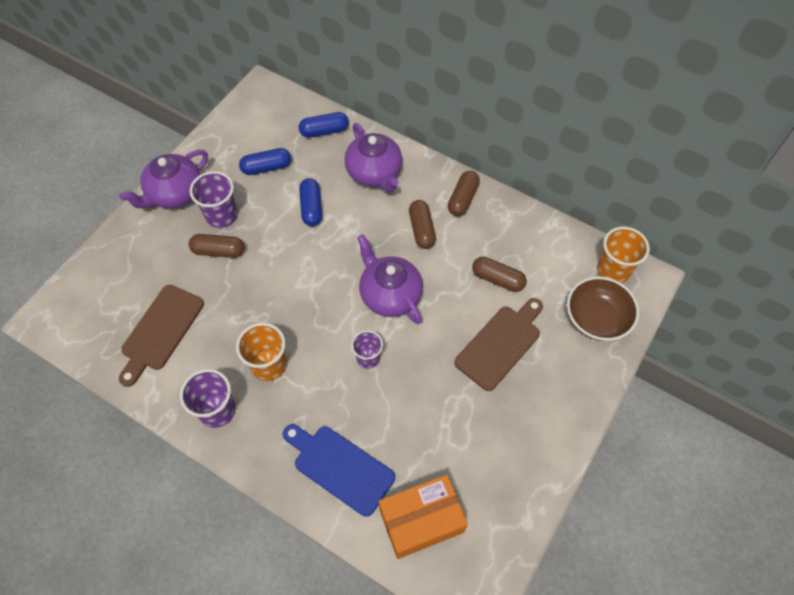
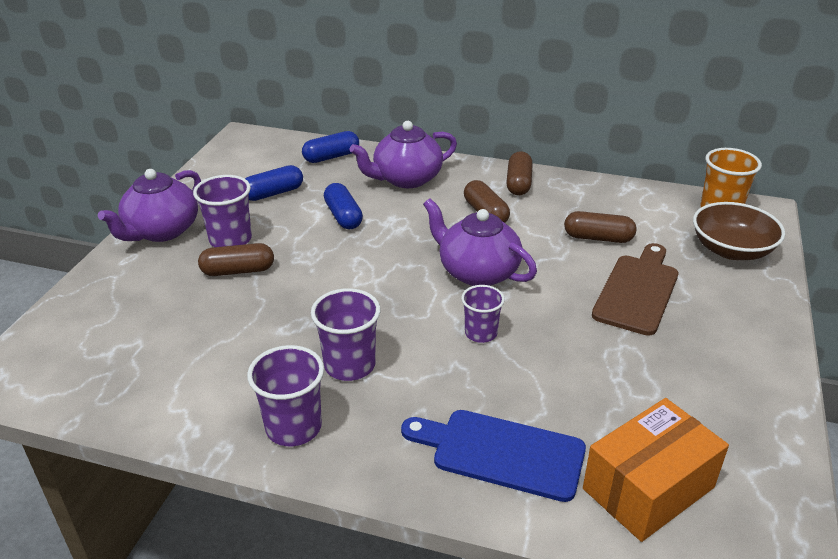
camera: 15 degrees left, 25 degrees down
(160, 331) = (181, 359): brown cutting board -> none
(269, 365) = (349, 365): orange cup -> purple cup
(374, 173) = (406, 179): purple teapot -> purple teapot turned 105 degrees clockwise

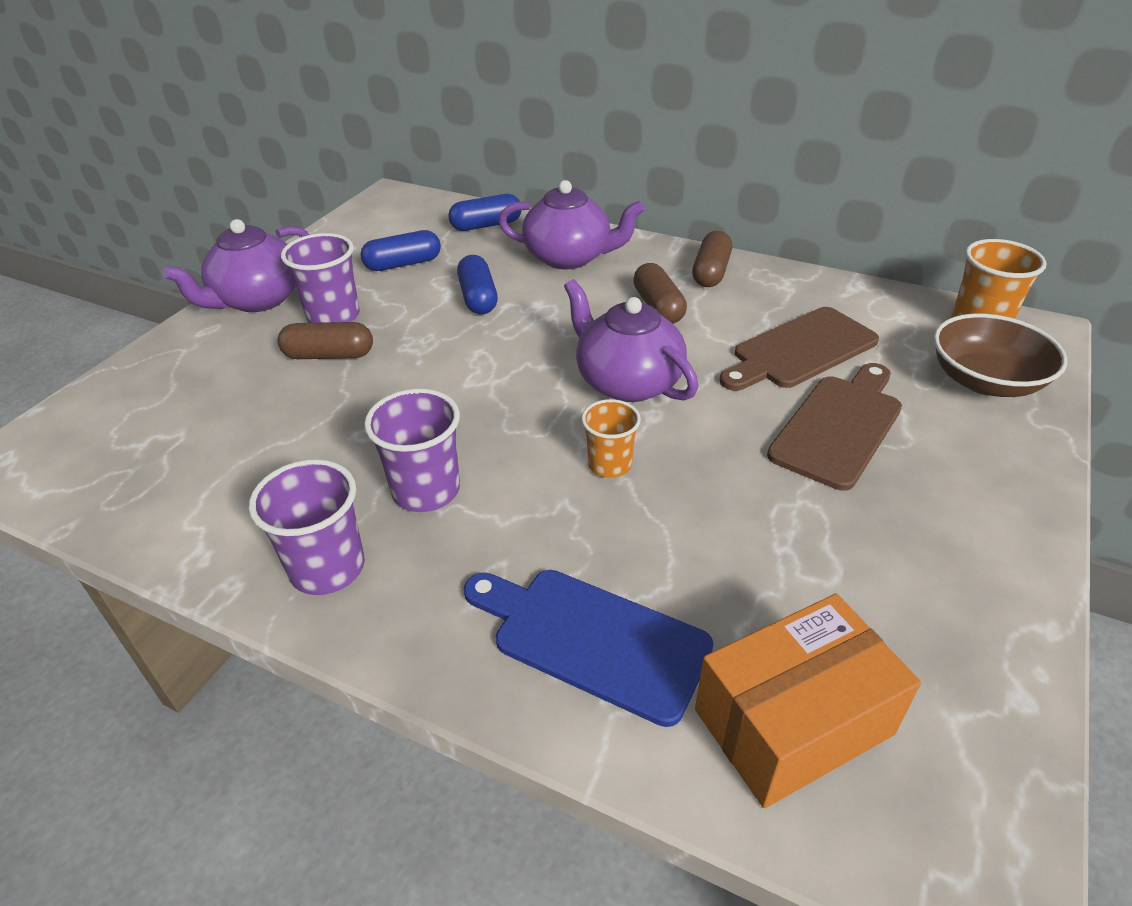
camera: 10 degrees right, 5 degrees up
(406, 179) = (569, 257): purple teapot -> purple teapot turned 150 degrees counterclockwise
(481, 333) = (609, 464): purple cup -> orange cup
(598, 238) = (800, 350): brown capsule -> brown cutting board

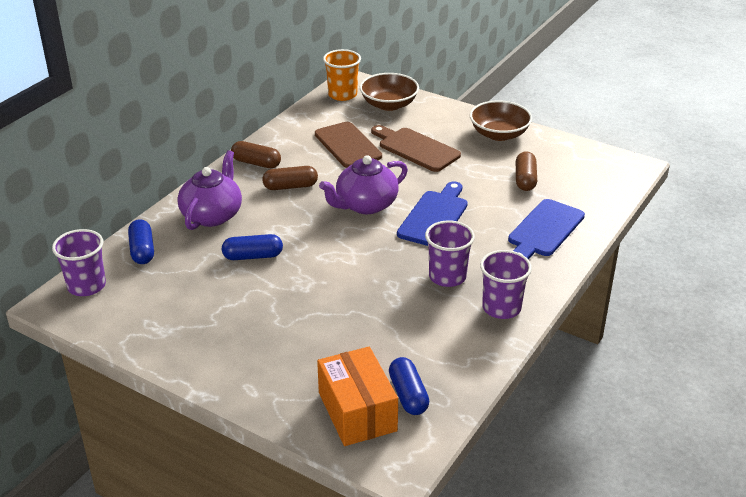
camera: 85 degrees left, 5 degrees down
(257, 300) = (214, 367): purple teapot -> none
(329, 355) = (305, 322): brown capsule -> brown capsule (525, 179)
(333, 316) = (254, 323): purple cup -> purple cup (86, 286)
(403, 264) = (188, 292): blue capsule -> blue capsule (408, 395)
(609, 464) = (434, 217): orange cup -> blue cutting board
(793, 721) = (580, 189): orange box -> orange box (357, 411)
(976, 552) = (499, 134): none -> brown bowl

